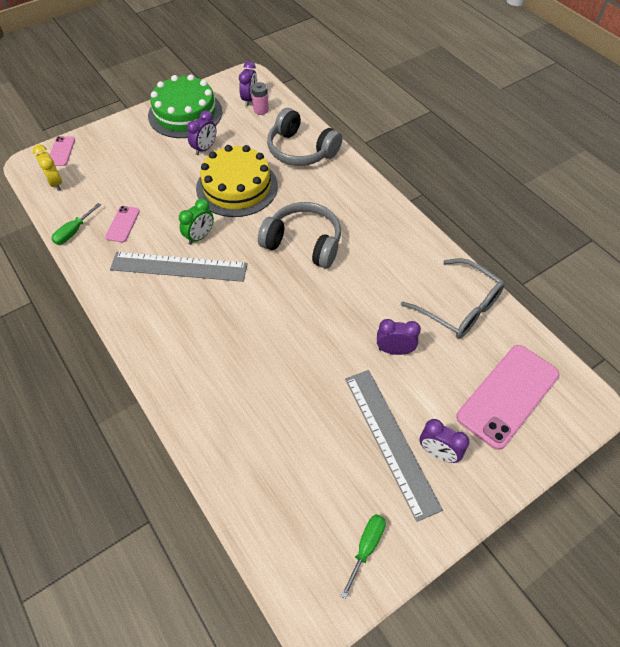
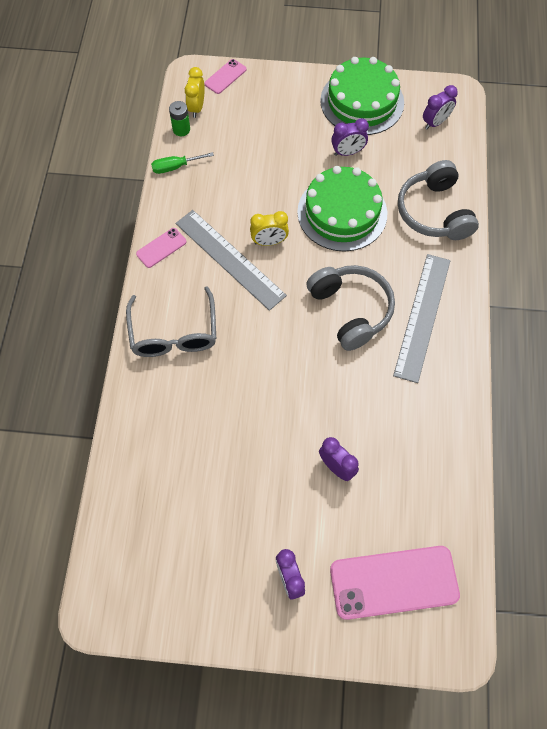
camera: 40 degrees right, 10 degrees up
(55, 204) = (181, 129): none -> green battery
(123, 224) = (218, 186): pink phone -> pink phone (161, 248)
(199, 237) = (269, 242): green clock -> yellow clock
(237, 187) = (342, 213): yellow cake -> green cake
(261, 110) = (435, 142): pink battery -> none
(366, 547) = (170, 600): green screwdriver -> none
(391, 440) = (262, 538): grey ruler -> grey ruler (422, 316)
(459, 307) = (431, 473): grey glasses -> grey glasses (174, 333)

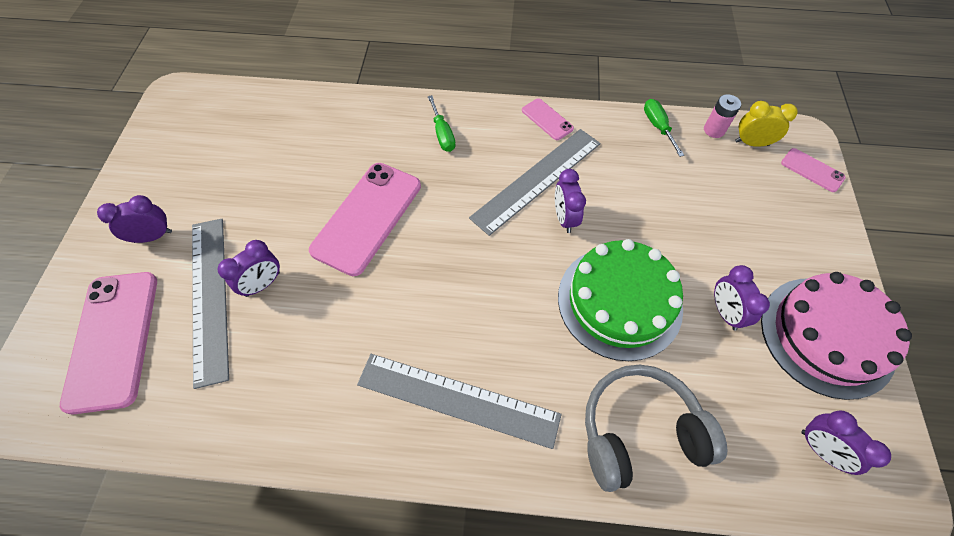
camera: 90 degrees right, 5 degrees down
(174, 333) = (442, 134): grey glasses -> green screwdriver
(181, 129) = (714, 130): green battery -> pink battery
(268, 390) = (367, 217): none -> pink phone
(269, 242) = (564, 218): yellow clock -> purple clock
(350, 509) = (210, 297): none -> grey ruler
(351, 310) = (468, 307): grey headphones -> none
(362, 101) = (826, 336): green cake -> pink cake

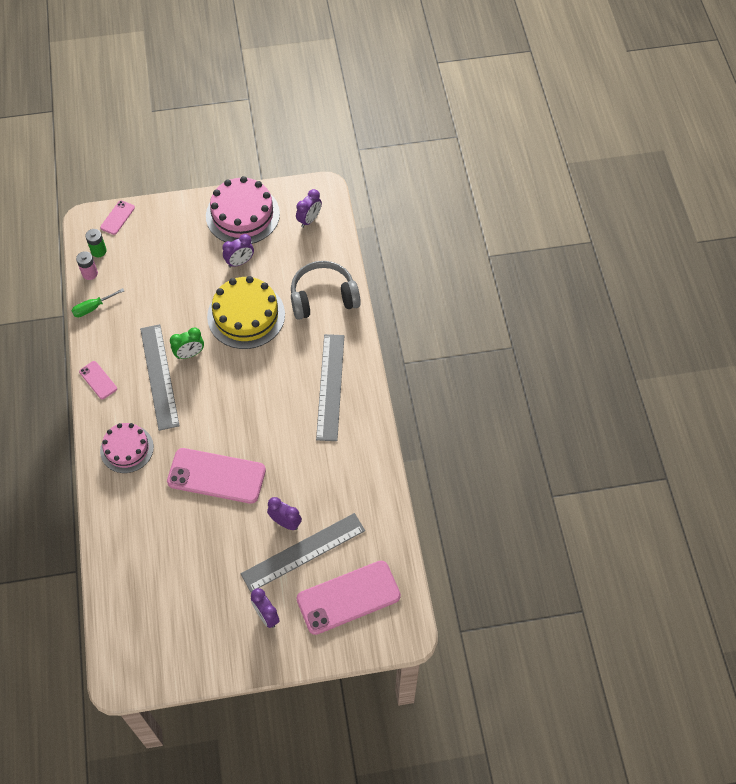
camera: 105 degrees left, 0 degrees up
(442, 134) = (127, 449): green screwdriver -> pink cake
(537, 179) = (159, 376): grey ruler -> grey ruler turned 45 degrees clockwise
(547, 119) = (98, 380): pink phone -> pink phone turned 75 degrees counterclockwise
(564, 218) = (189, 354): purple clock -> green clock
(619, 301) = (246, 315): green cake -> yellow cake
(639, 432) = (323, 297): grey headphones -> grey headphones turned 105 degrees clockwise
(751, 143) = (98, 251): yellow clock -> green battery

